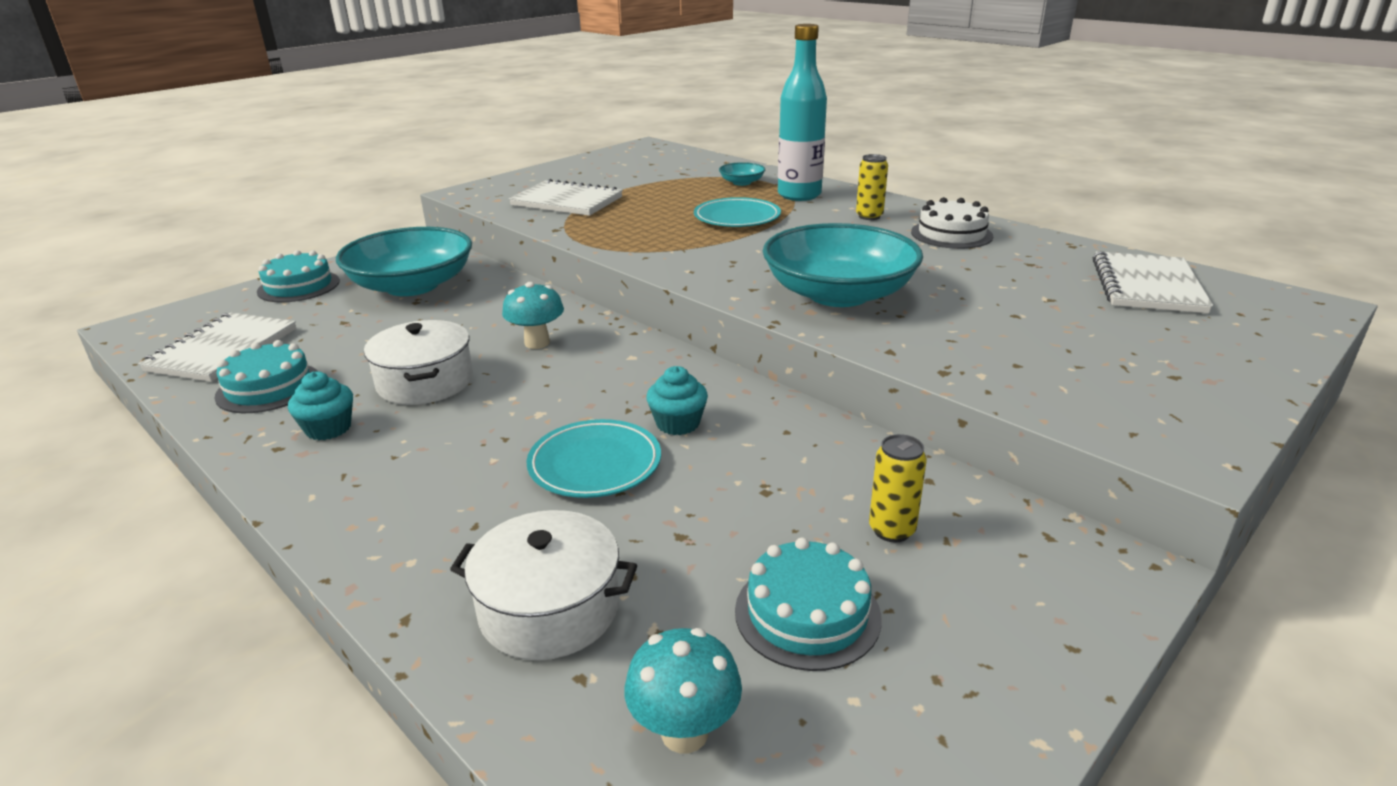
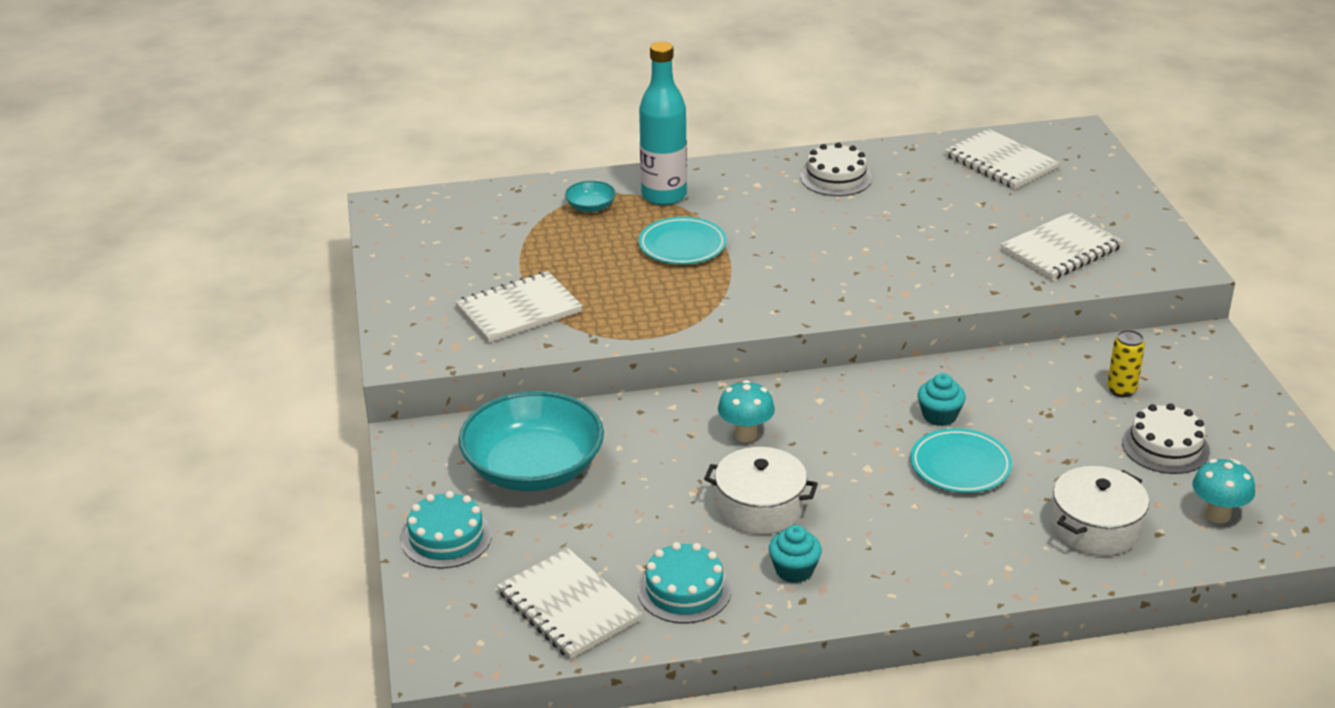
camera: 55 degrees left, 5 degrees up
(807, 613) = (1165, 446): turquoise cake -> white cake
(838, 294) = (890, 270): turquoise bowl -> none
(869, 216) = (756, 190): yellow can -> none
(1049, 362) = (1061, 249): none -> white notebook

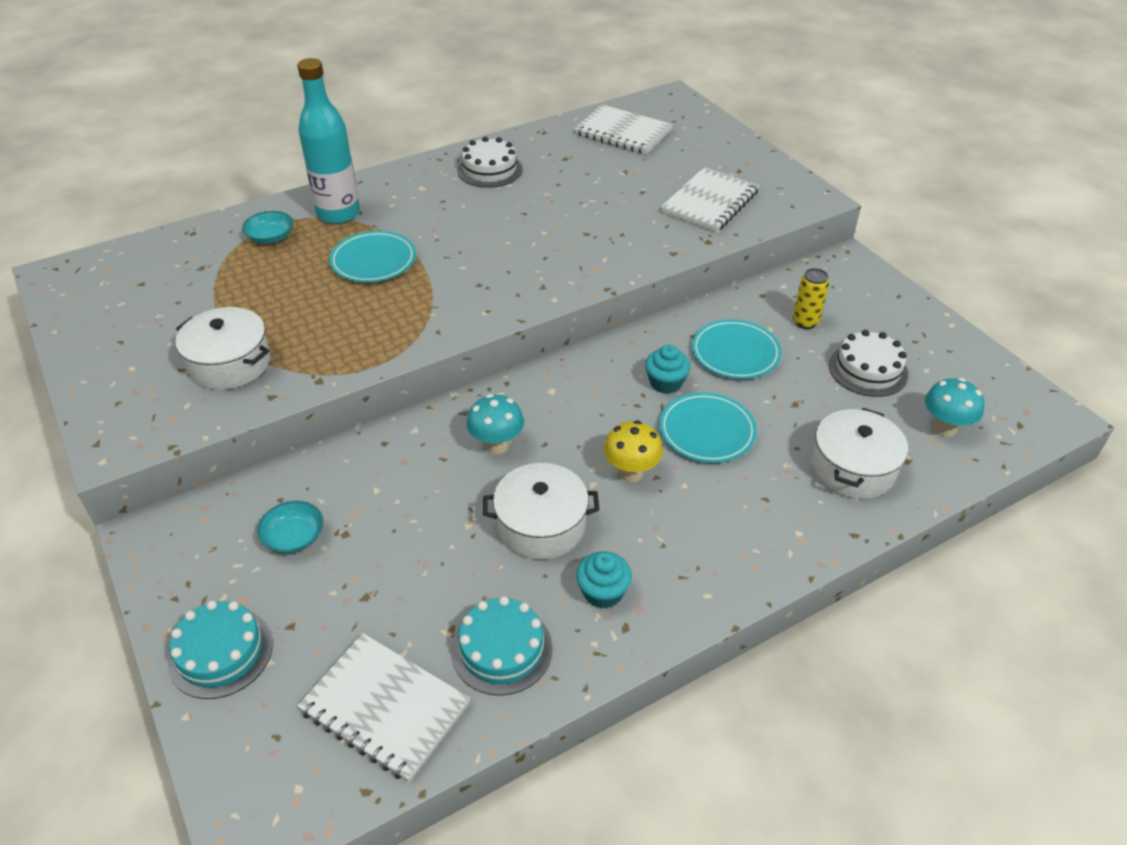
camera: 20 degrees left, 10 degrees up
(519, 310) = (230, 363): white notebook -> white pot
(533, 468) = (294, 537): turquoise bowl -> turquoise bowl, size x0.42
(866, 484) = (631, 473): none -> yellow mushroom
(1027, 404) = (735, 353): none -> turquoise plate

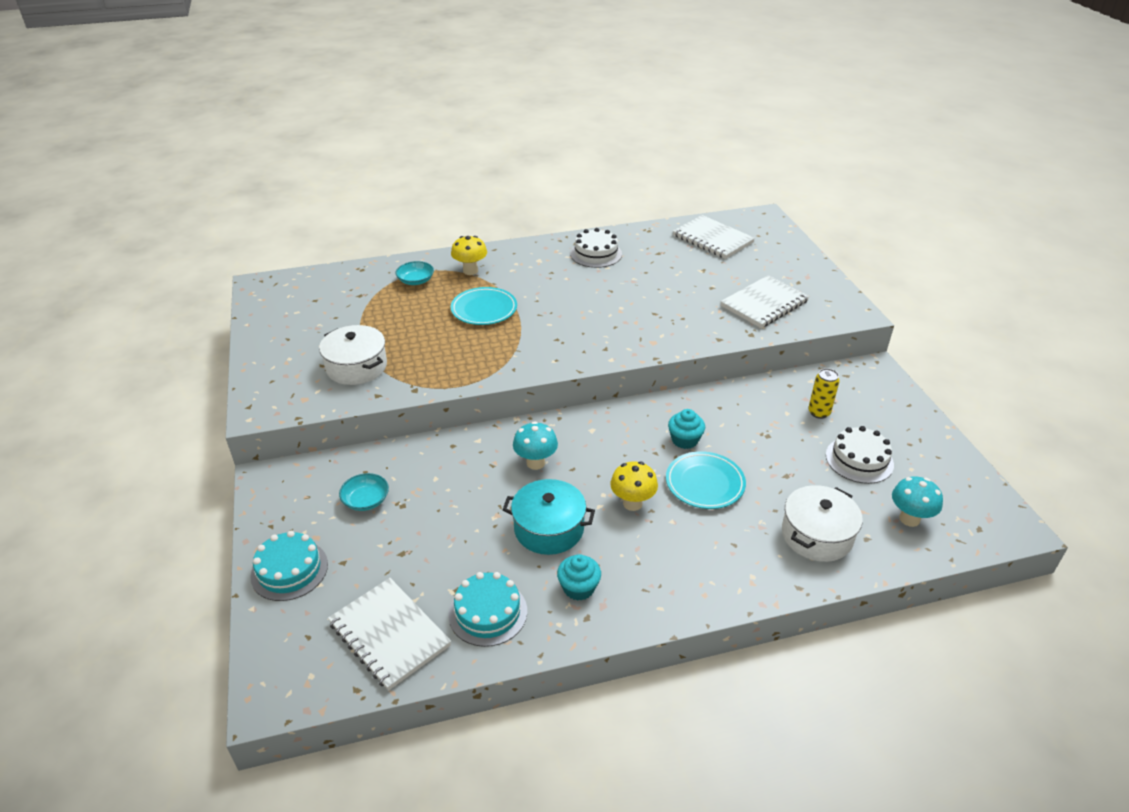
camera: 15 degrees right, 5 degrees down
(338, 214) = (470, 271): turquoise bottle -> yellow mushroom
(541, 525) = (549, 528): white pot -> turquoise pot
(735, 353) = (750, 427): turquoise plate -> none

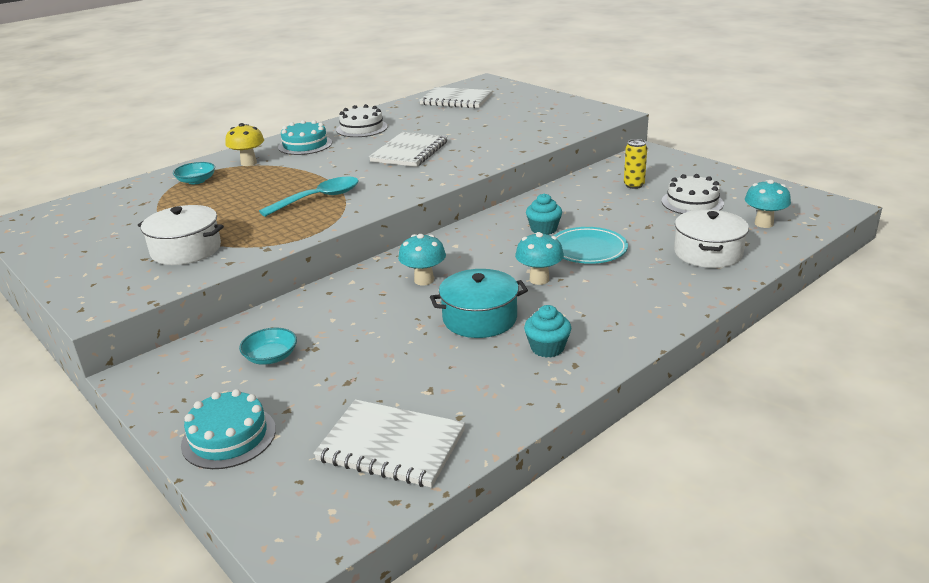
camera: 25 degrees left, 10 degrees down
(484, 309) = (287, 182): turquoise plate -> none
(488, 612) = (478, 394): turquoise cake -> turquoise cake (305, 145)
(494, 341) = (318, 199): none -> turquoise spoon
(632, 503) = (539, 279): yellow mushroom -> turquoise mushroom
(764, 304) = (538, 124): white notebook -> white notebook (409, 152)

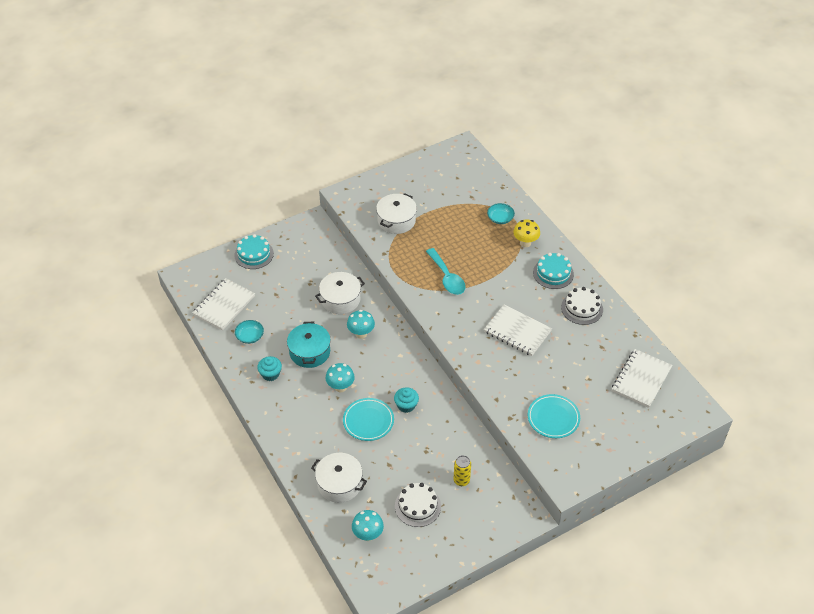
camera: 100 degrees right, 20 degrees up
(271, 357) = (309, 267): turquoise bowl -> turquoise bowl (250, 336)
(351, 310) = (340, 299): none -> white pot
(532, 125) = (553, 418): none -> turquoise plate

